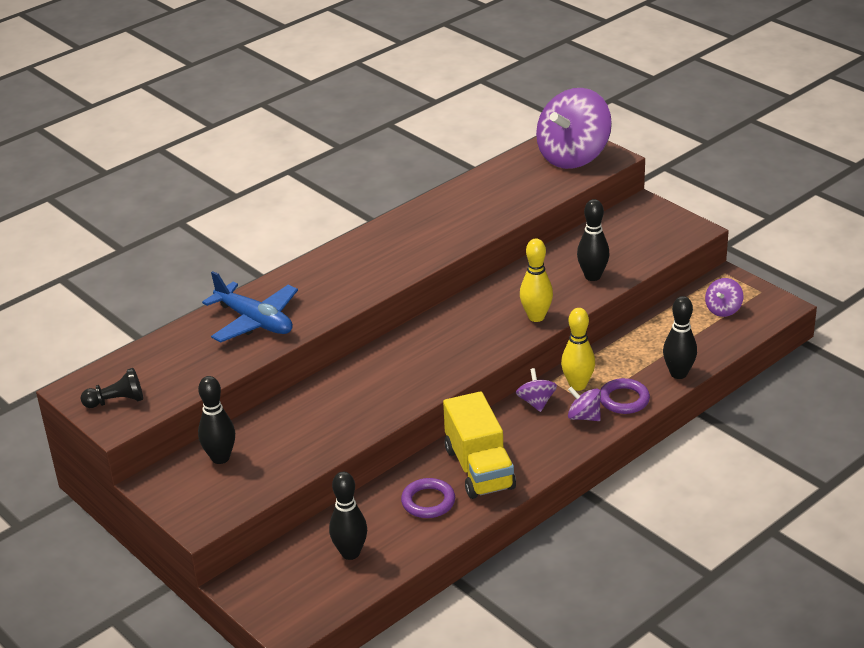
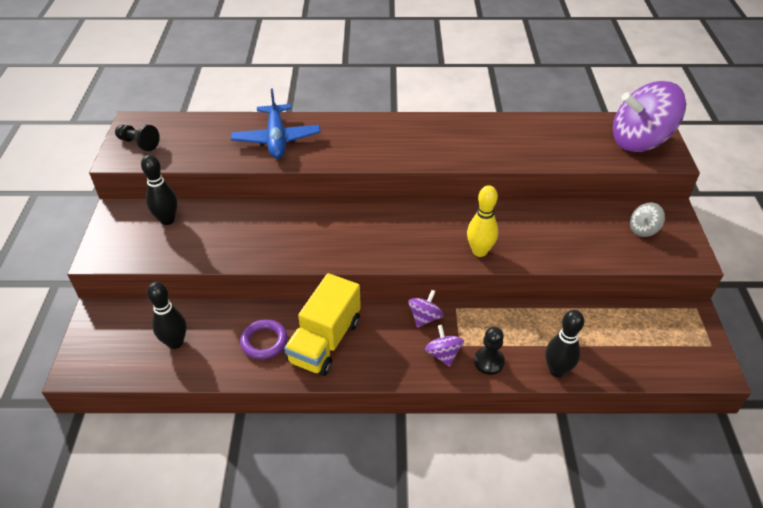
camera: 40 degrees right, 10 degrees up
(577, 385) = (469, 325): yellow bowling pin -> none
(592, 276) = (561, 245): black bowling pin -> none
(624, 399) = (489, 362): purple ring -> black pawn
(638, 230) = (643, 230): none -> grey spinning top
(723, 309) = (659, 339): purple spinning top -> none

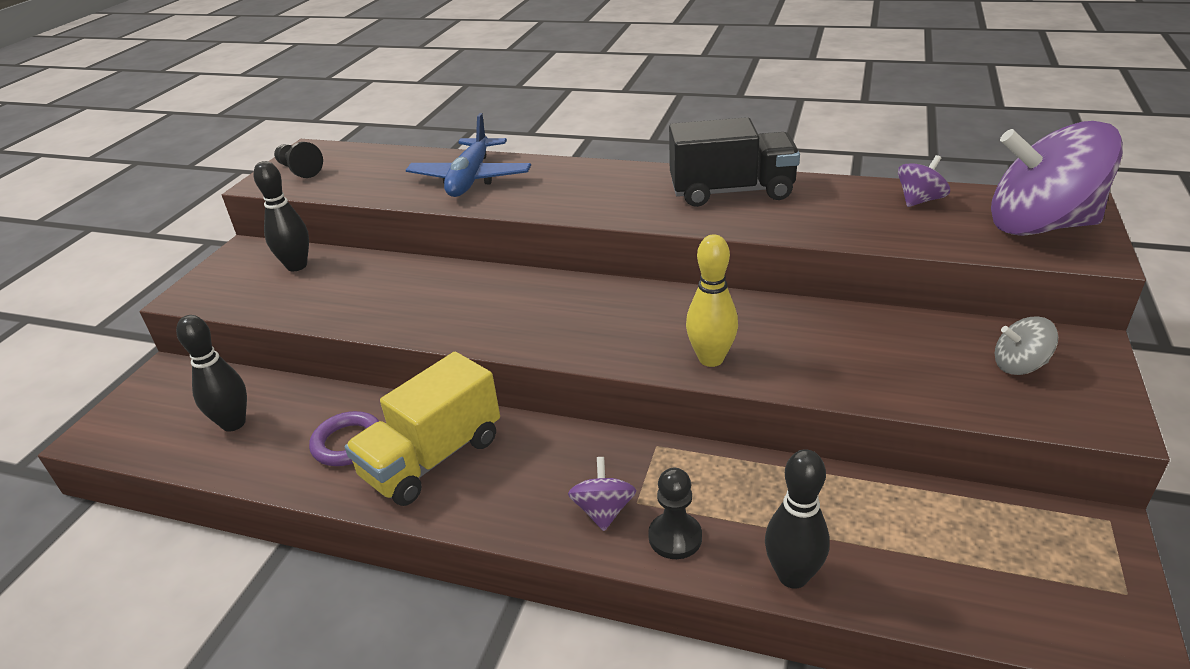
camera: 20 degrees right, 10 degrees down
(425, 317) = (600, 451): purple spinning top -> purple spinning top (919, 200)
(457, 133) = (731, 192): none -> black truck

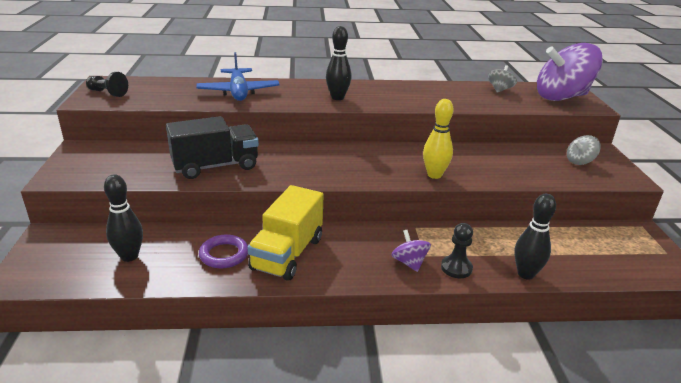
camera: 25 degrees left, 5 degrees down
(297, 266) = (130, 154): black bowling pin -> black bowling pin (337, 97)
(731, 192) = (402, 91): black truck -> black truck (215, 166)
(919, 200) = (499, 90): purple spinning top -> grey spinning top

